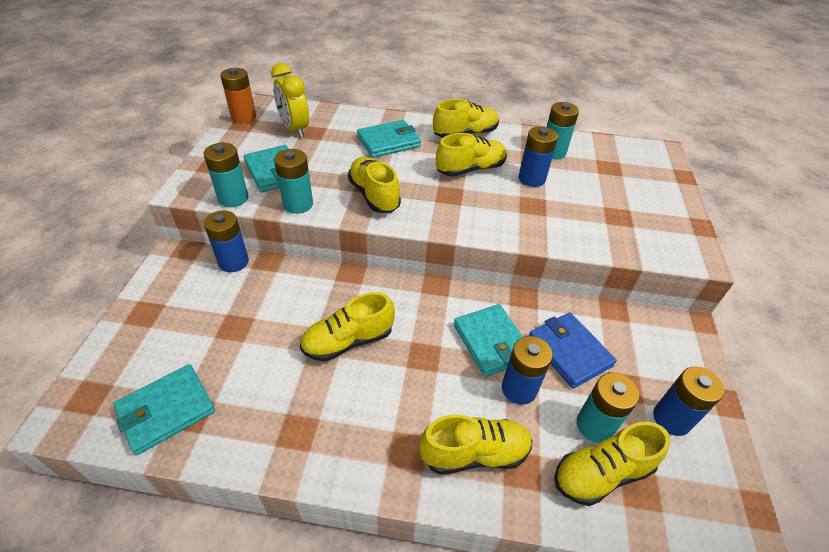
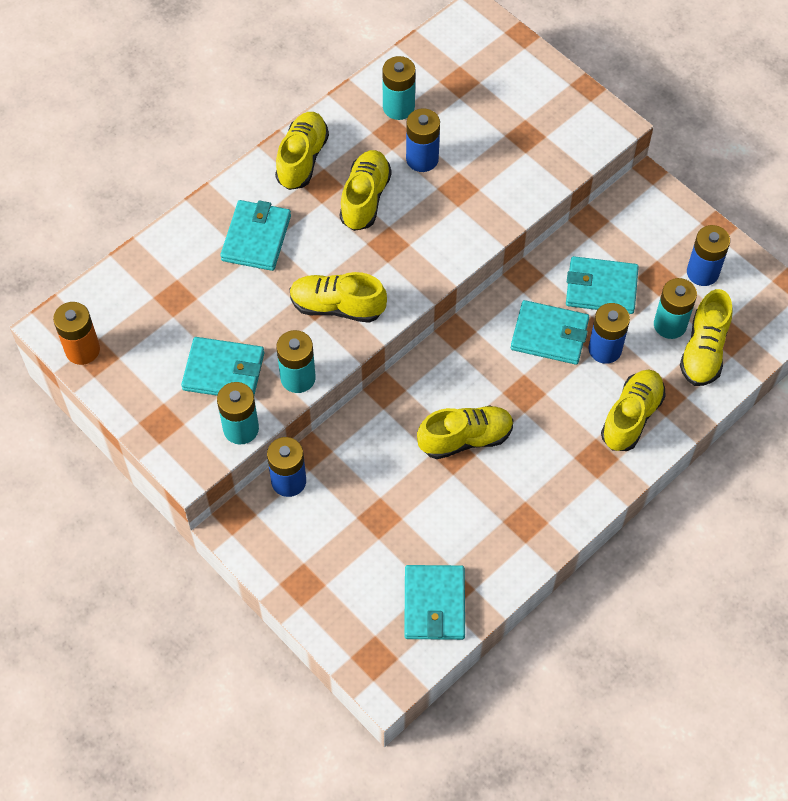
camera: 50 degrees left, 15 degrees up
(295, 129) = (154, 311): yellow clock -> none
(348, 341) = (465, 438): yellow shoe -> yellow shoe turned 120 degrees counterclockwise
(569, 351) = (601, 288): blue wallet -> turquoise wallet

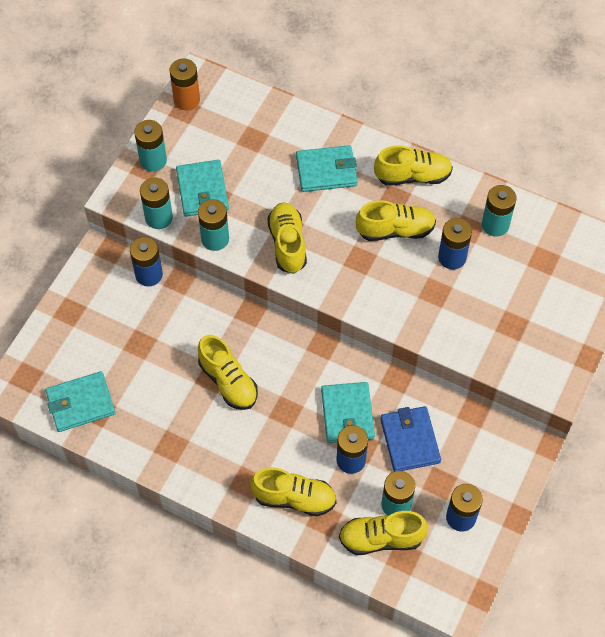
camera: 70 degrees right, 0 degrees up
(155, 412) = (153, 160): none -> turquoise battery
(601, 288) = (409, 440): turquoise wallet -> blue wallet

